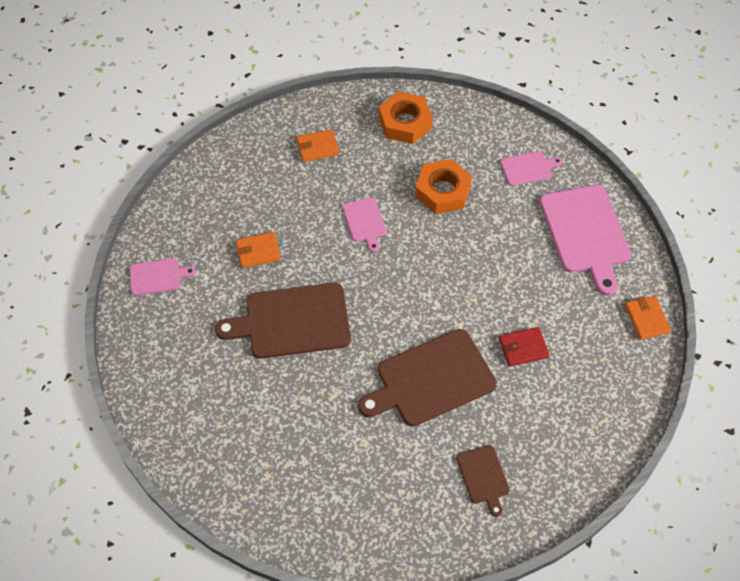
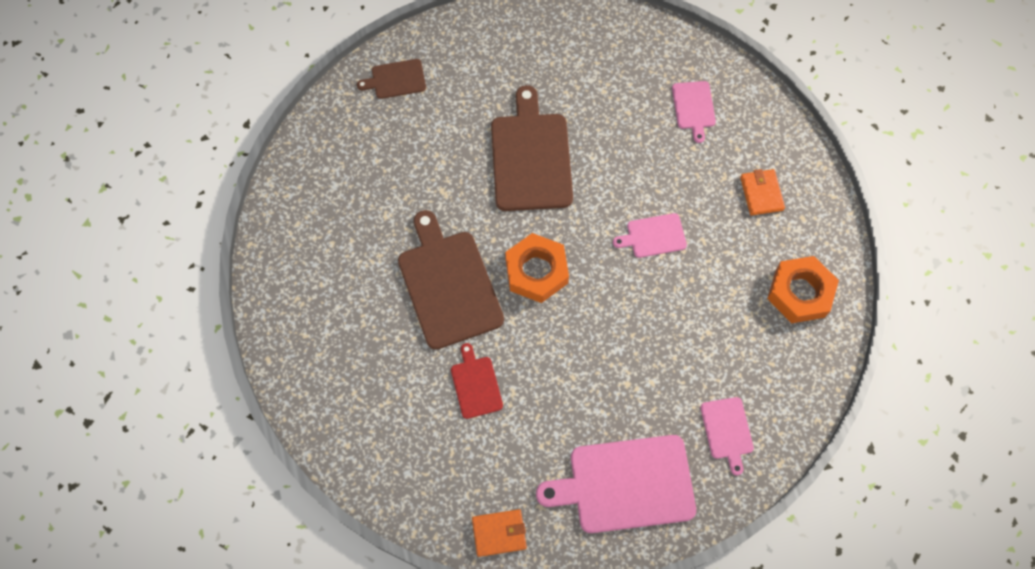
camera: 95 degrees right, 10 degrees up
(157, 276) = (594, 37): pink cutting board -> pink cutting board (694, 107)
(258, 251) = (619, 128): orange wallet -> none
(442, 191) = (694, 325): orange nut -> orange nut (536, 271)
(483, 477) = (334, 322): brown cutting board -> brown cutting board (396, 79)
(523, 348) = (475, 384): red wallet -> red cutting board

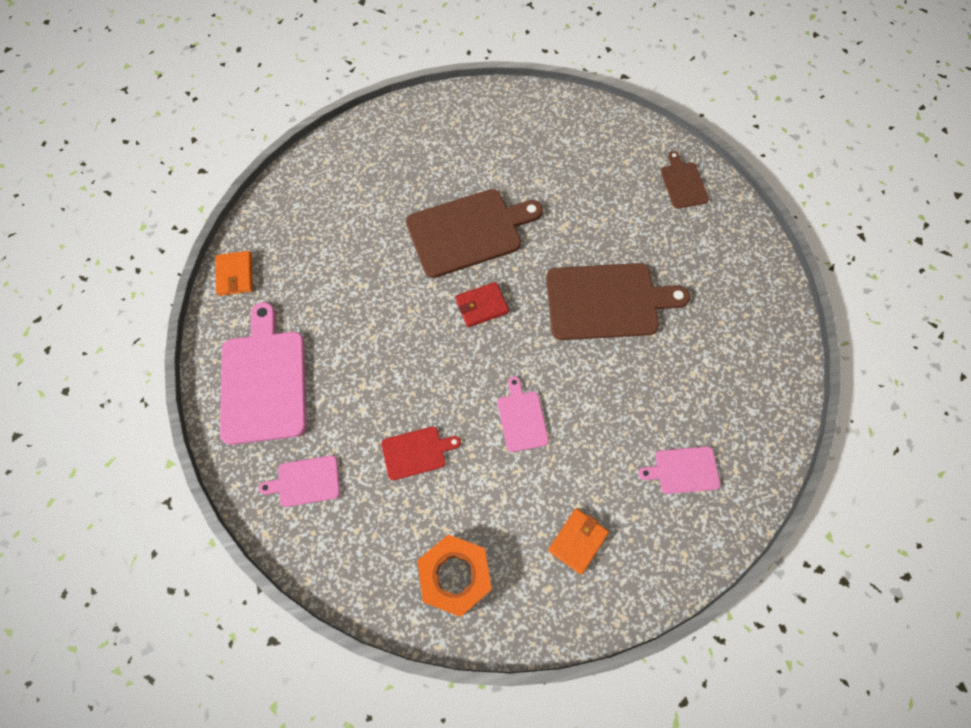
camera: 90 degrees right, 0 degrees up
(475, 384) = (371, 255): red cutting board -> red cutting board (416, 452)
(536, 271) = (482, 306): orange nut -> red wallet
(761, 193) = (578, 541): orange wallet -> orange wallet turned 45 degrees counterclockwise

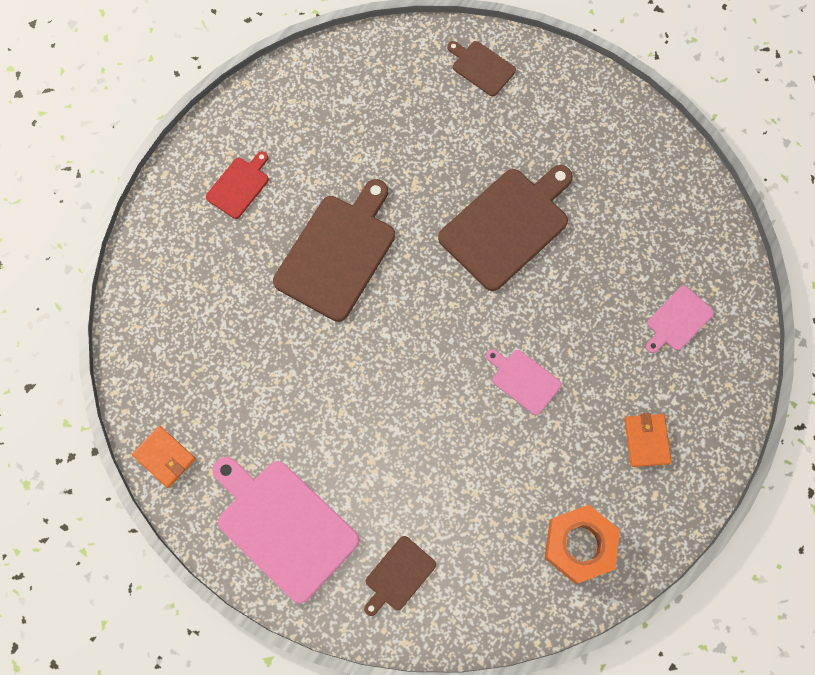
camera: 40 degrees left, 5 degrees up
(305, 481) = (398, 575): pink cutting board -> brown cutting board
(416, 452) = (465, 477): red cutting board -> red cutting board (239, 186)
(482, 306) = (408, 311): red wallet -> none

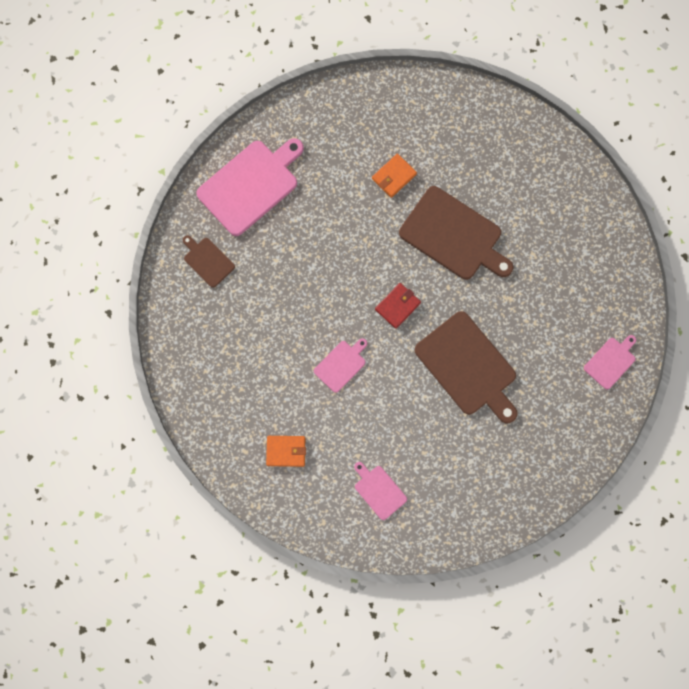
camera: 95 degrees right, 5 degrees up
(165, 457) = (307, 107): orange wallet -> orange wallet (394, 176)
(239, 186) = (514, 165): red cutting board -> none
(438, 315) = (397, 306): none -> red wallet
(481, 67) = (610, 361): brown cutting board -> pink cutting board
(579, 545) = (214, 390): orange nut -> none

